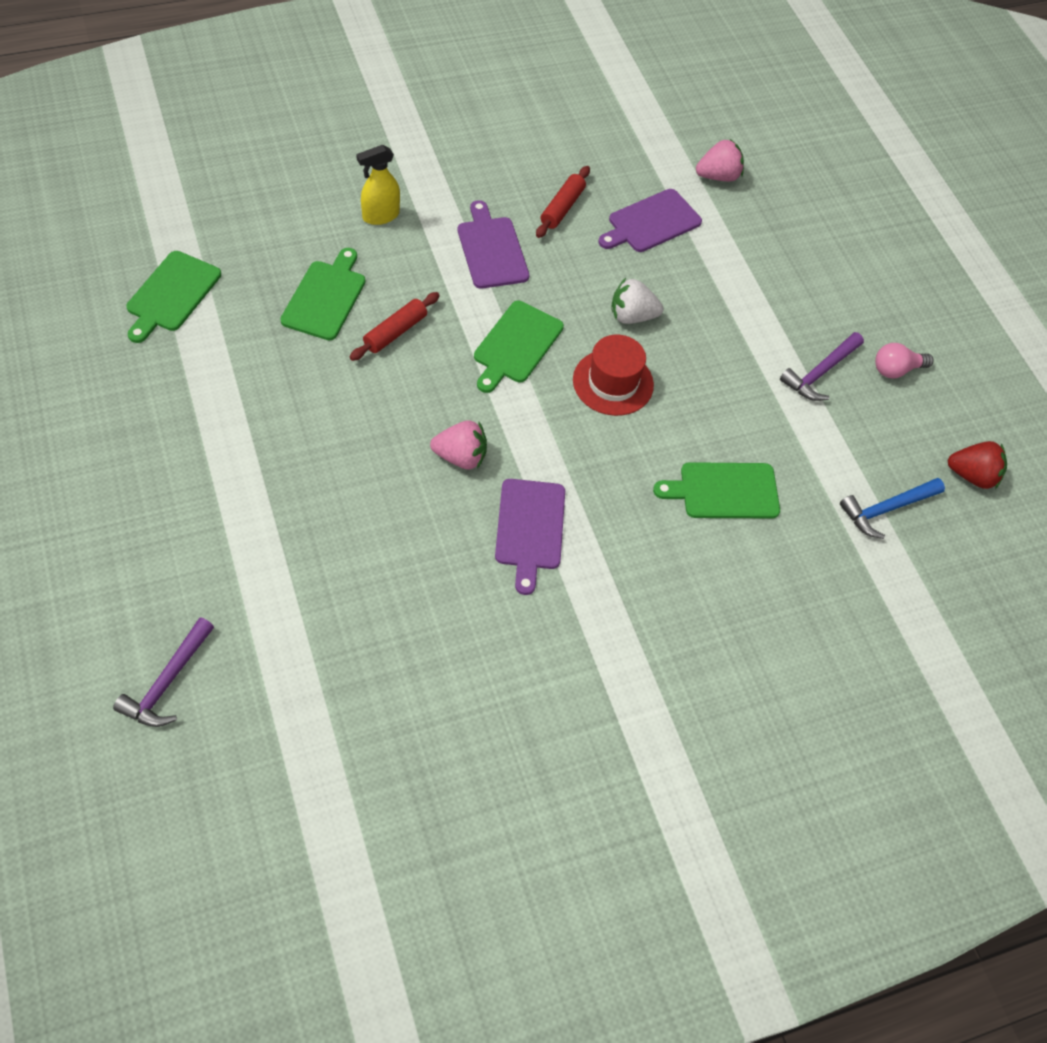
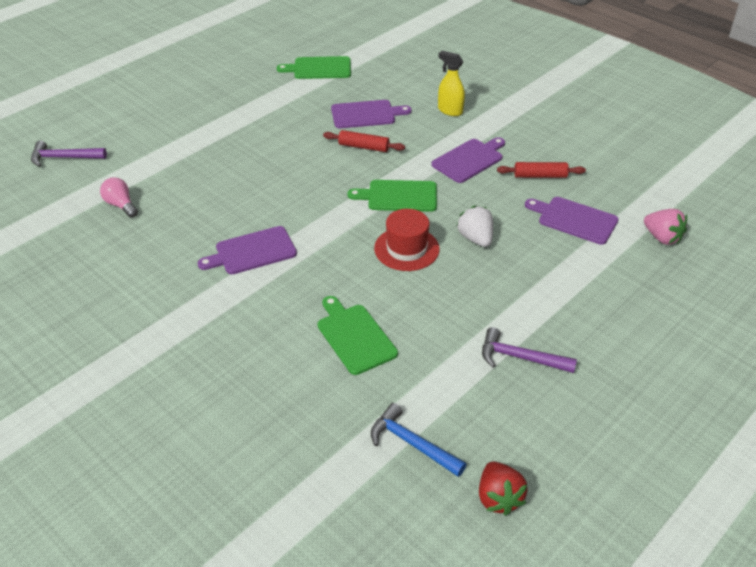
camera: 70 degrees right, 15 degrees down
(325, 297) = (366, 114): green cutting board -> purple cutting board
(460, 457) = (288, 204): pink strawberry -> none
(896, 369) = (571, 407): pink light bulb -> pink light bulb (121, 205)

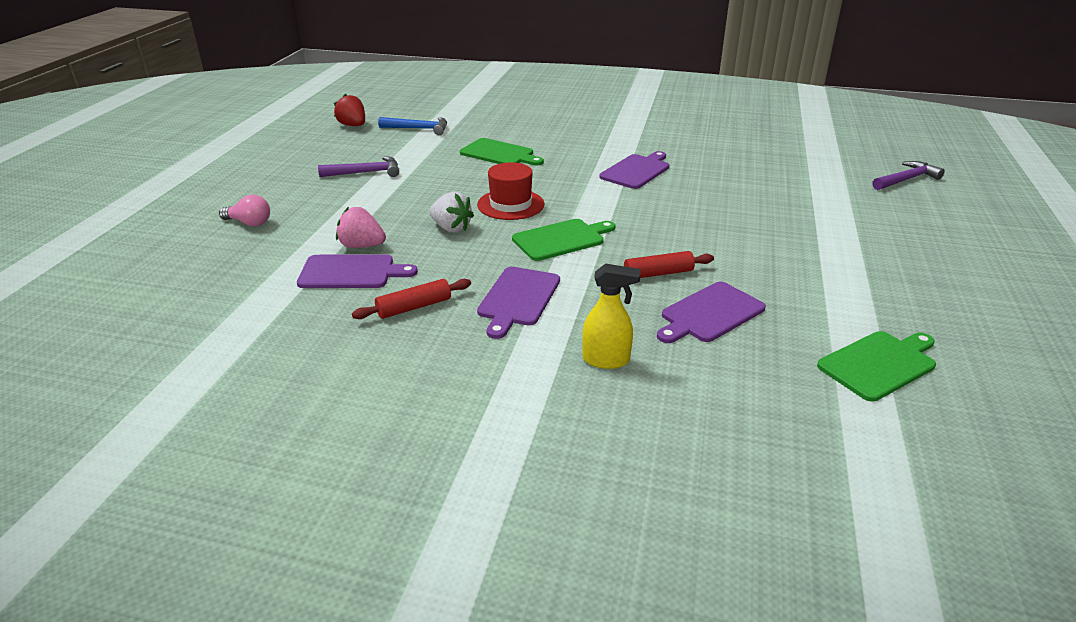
camera: 150 degrees right, 10 degrees down
(121, 205) = (788, 167): pink light bulb -> pink light bulb (249, 223)
(662, 238) = (239, 283): pink strawberry -> pink strawberry (362, 246)

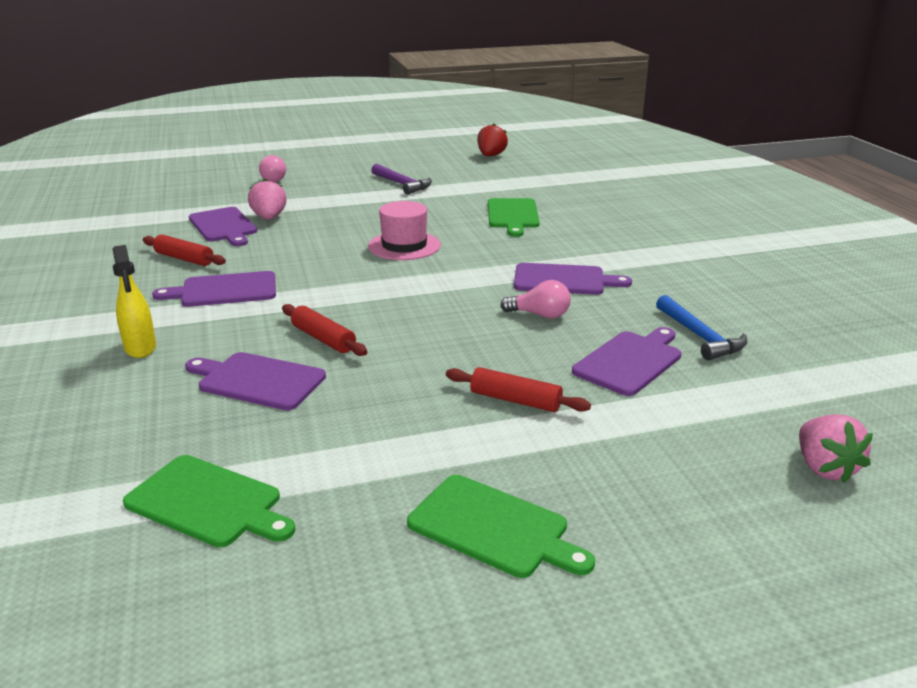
camera: 60 degrees right, 5 degrees down
(418, 129) = (521, 175): blue hammer -> blue hammer (699, 336)
(451, 228) = (331, 237): white strawberry -> none
(510, 204) = (404, 246): red hat -> pink hat
(561, 239) = (354, 281): green cutting board -> green cutting board (494, 528)
(684, 192) = (540, 315): none -> pink light bulb
(768, 186) = (630, 361): none -> purple cutting board
(797, 231) = (515, 400): none -> red rolling pin
(906, 179) = (824, 468): purple hammer -> pink strawberry

